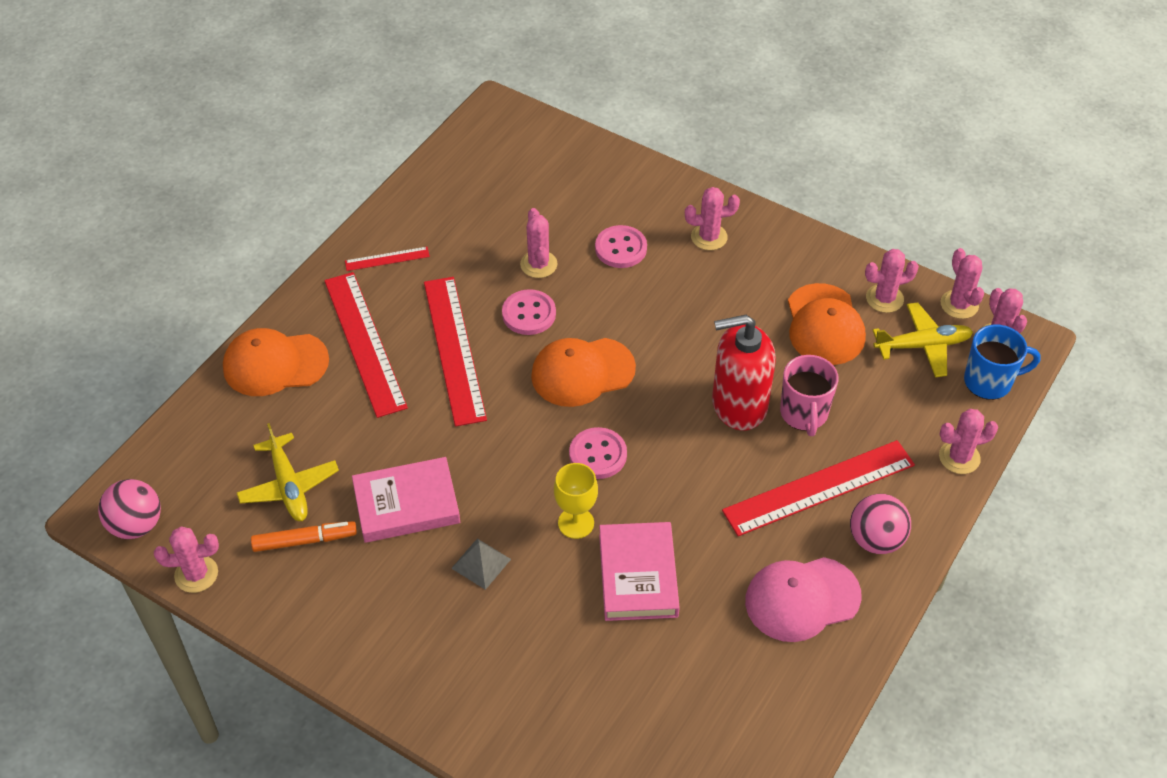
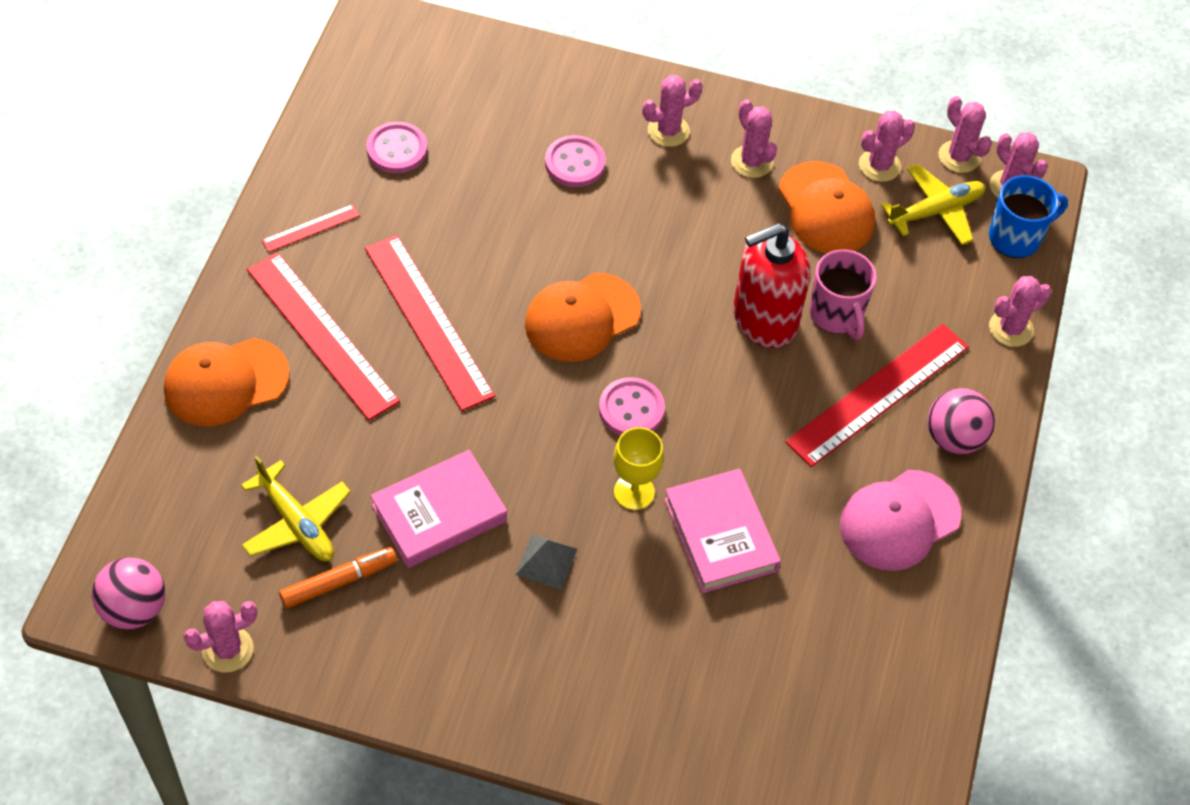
camera: 20 degrees left, 5 degrees up
(529, 314) = (498, 262): pink button -> pink button (397, 149)
(538, 264) = (489, 200): pink cactus -> pink cactus (752, 162)

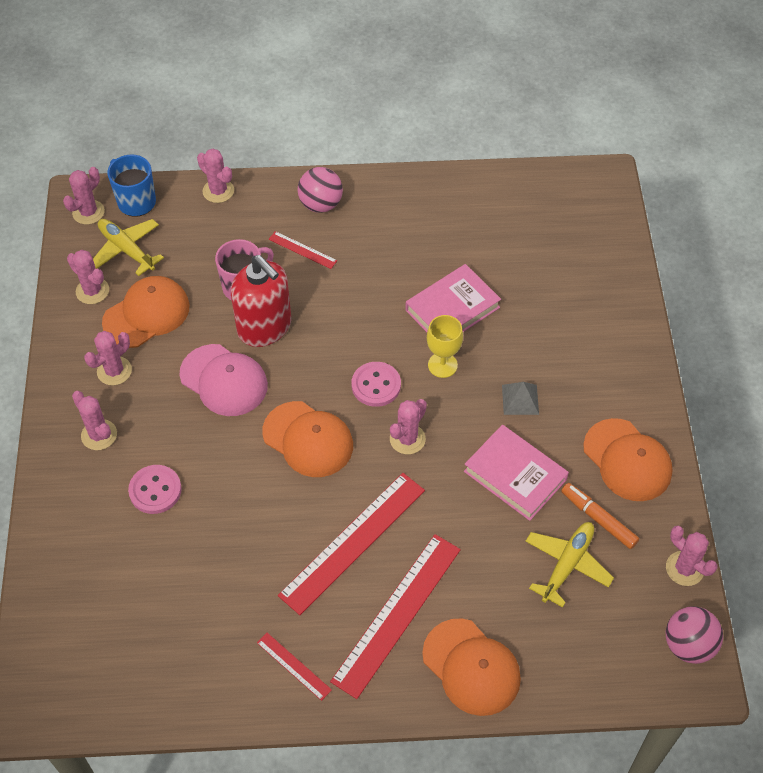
camera: 105 degrees left, 0 degrees up
(397, 149) = (184, 630): pink button -> none
(403, 650) = (627, 460): none -> orange cap
(878, 394) = (302, 250): red ruler -> red ruler, size x0.46
(899, 520) = (396, 220): pink cap -> pink cap (224, 380)
(959, 157) = (68, 246): pink cactus -> pink cactus (407, 439)

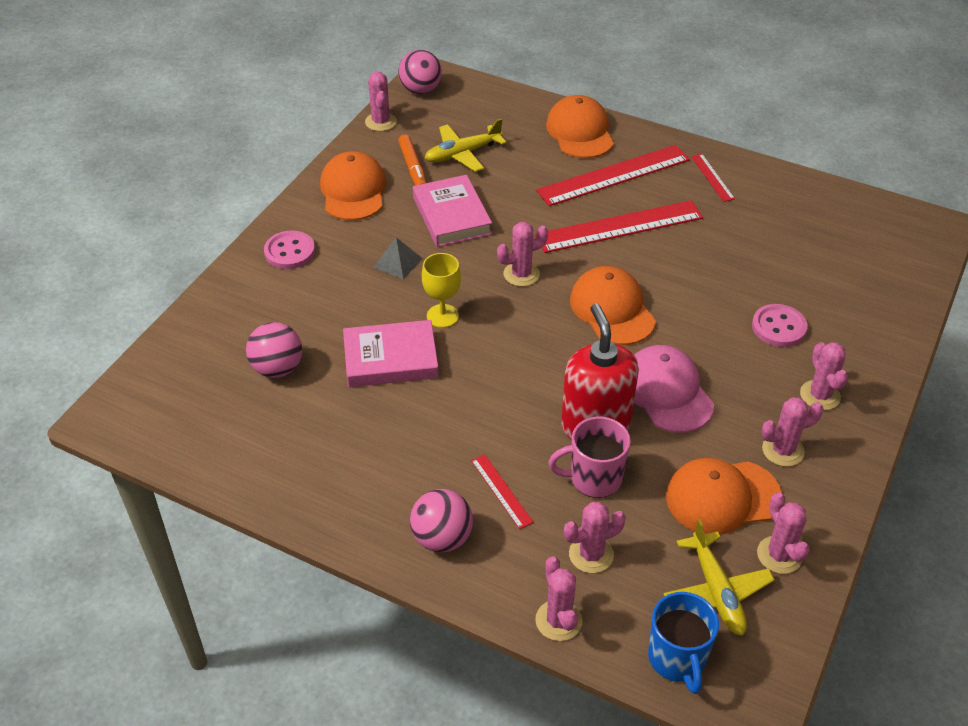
camera: 150 degrees left, 10 degrees down
(88, 212) = (749, 674): pink cactus -> pink cactus (591, 554)
(376, 385) = (518, 325): pink button -> pink button (289, 252)
(527, 263) = (277, 368): none -> pink ball

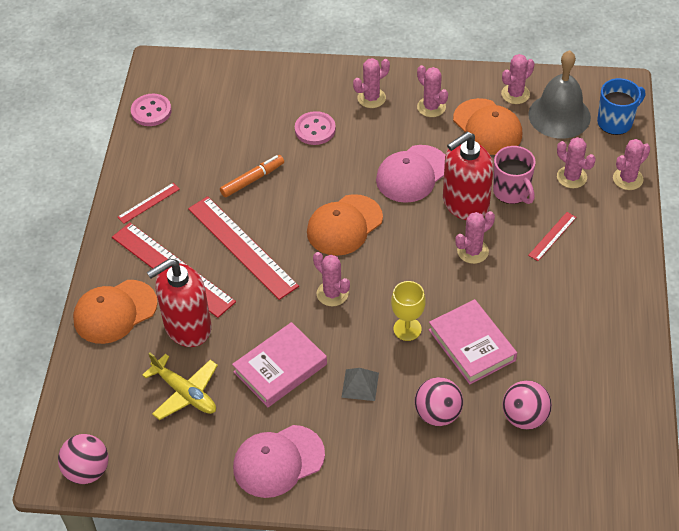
camera: 110 degrees left, 5 degrees up
(289, 252) = (387, 475): pink button -> pink button (151, 111)
(353, 190) = (278, 461): orange cap -> pink cap
(381, 122) = (158, 484): pink cactus -> pink cactus (472, 251)
(413, 168) = (223, 425): orange marker -> orange marker (252, 180)
(442, 538) = (609, 254): pink ball -> pink ball (437, 414)
(536, 170) = (187, 327): none -> red soap dispenser
(716, 591) = (559, 115): yellow plane -> grey bell

